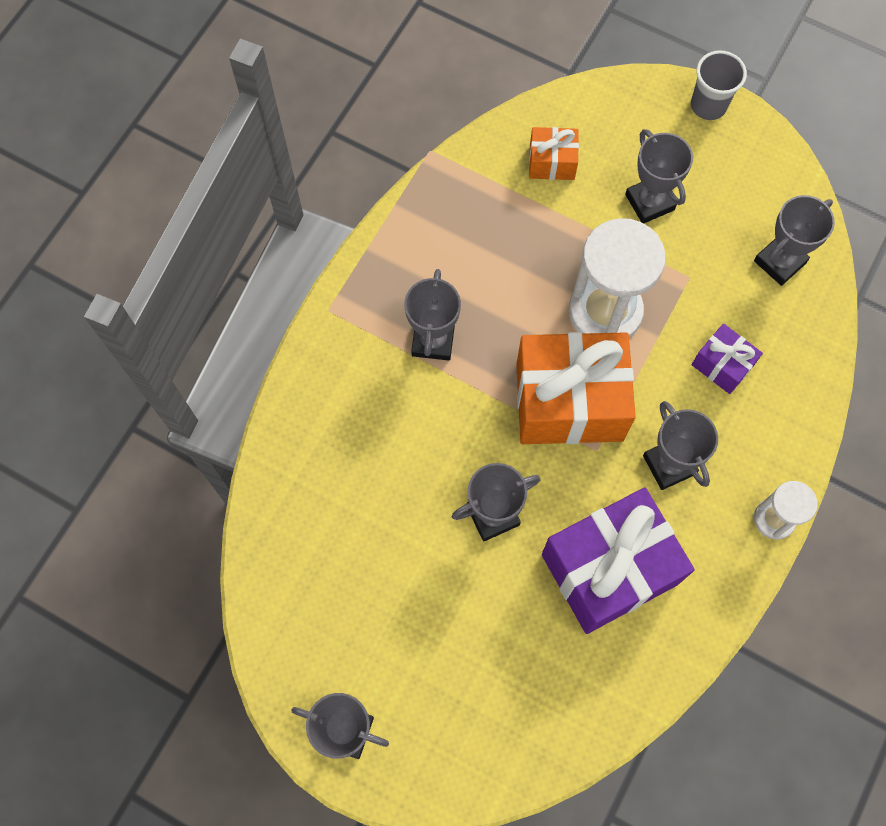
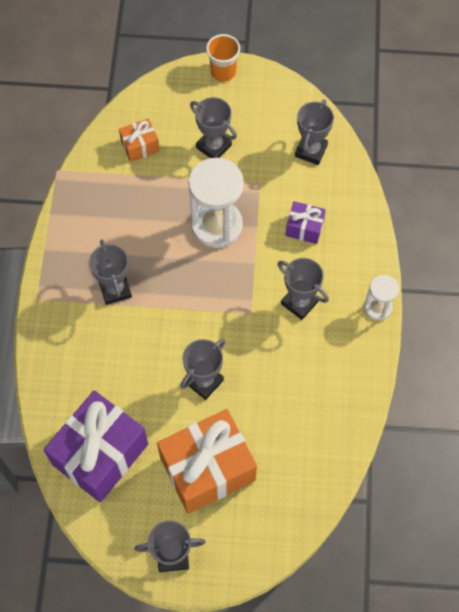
camera: 25 degrees left, 5 degrees down
(569, 402) = (220, 290): orange gift -> orange gift (207, 469)
(609, 569) = (291, 382): purple gift -> purple gift (100, 454)
(708, 105) = (223, 72): grey cup -> orange cup

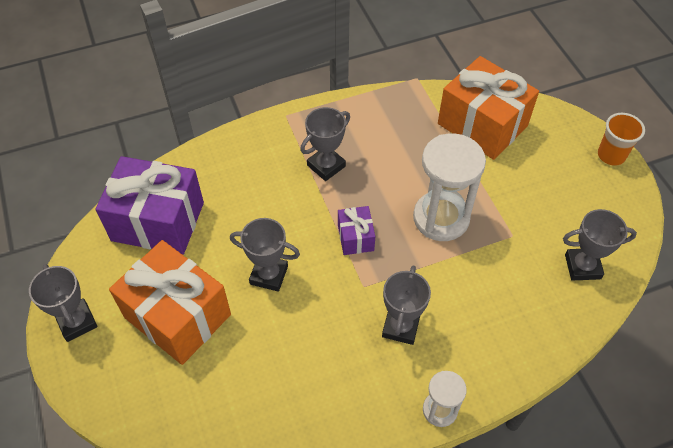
camera: 65 degrees right, 10 degrees down
(140, 146) = (482, 125): orange gift -> orange gift, size x2.11
(214, 146) = (524, 181): grey trophy -> none
(304, 228) = (489, 297): purple gift -> purple gift (355, 237)

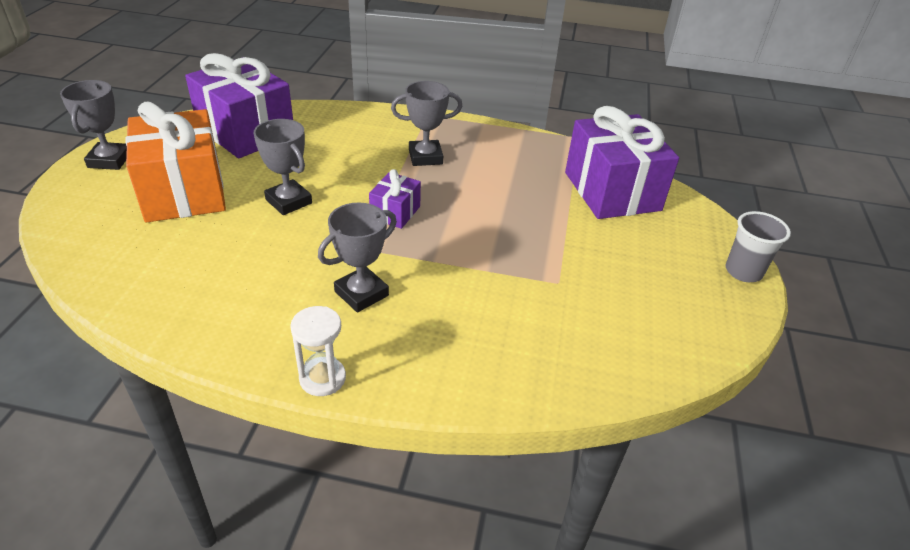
camera: 30 degrees right, 15 degrees down
(441, 218) = (495, 236): white hourglass -> none
(482, 125) = (612, 191): orange gift -> purple gift
(582, 266) = (615, 344): grey trophy -> none
(611, 155) = (743, 272): orange cup -> grey cup

